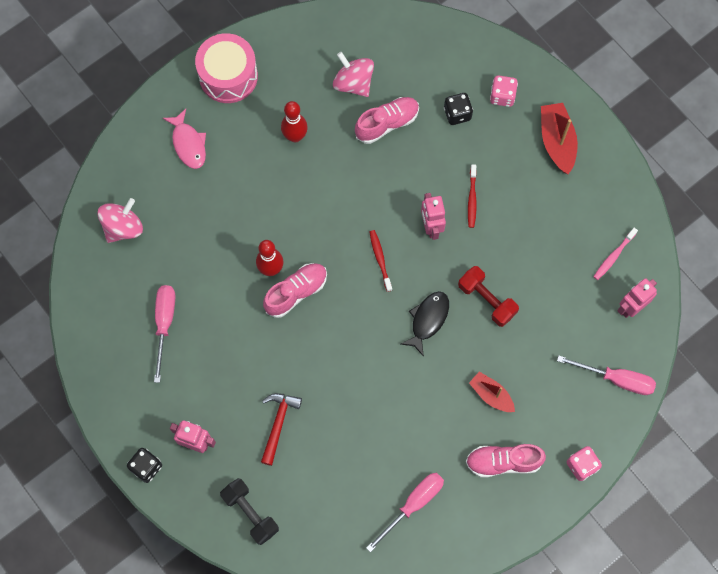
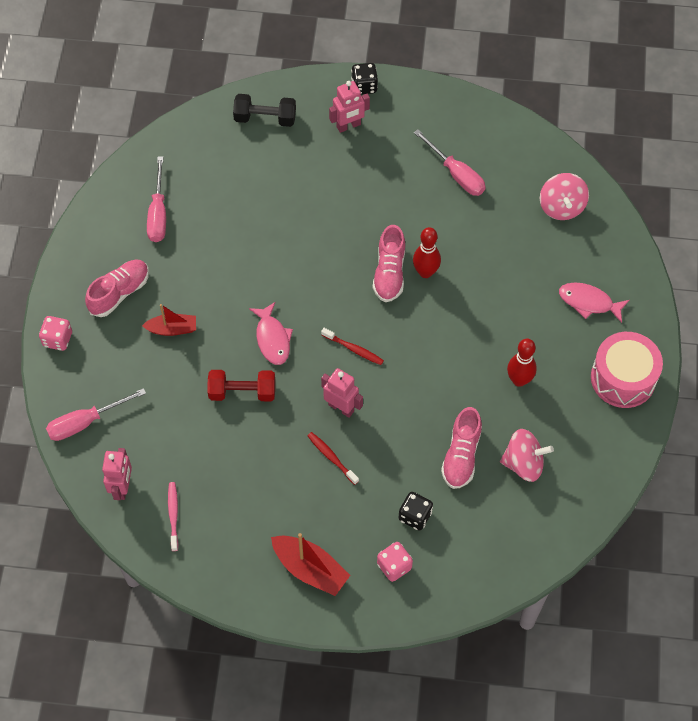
camera: 135 degrees right, 10 degrees down
(278, 424) = (306, 182): red hammer -> none
(428, 320) = (272, 339): black fish -> pink fish

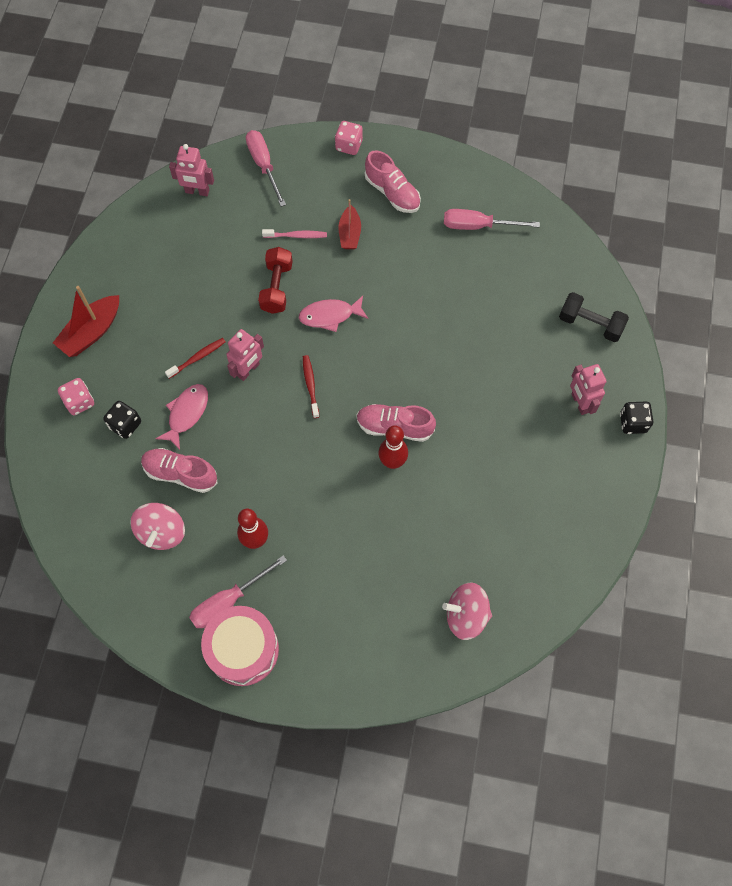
camera: 95 degrees right, 5 degrees up
(173, 515) = (163, 228): pink toothbrush -> pink toothbrush (296, 236)
(265, 118) = (590, 324): black dumbbell -> black dumbbell turned 75 degrees counterclockwise
(353, 349) = (310, 386): red toothbrush -> red toothbrush turned 135 degrees clockwise
(456, 174) = (514, 506): pink screwdriver -> pink screwdriver (228, 601)
(589, 302) = (340, 627): pink fish -> pink fish (186, 414)

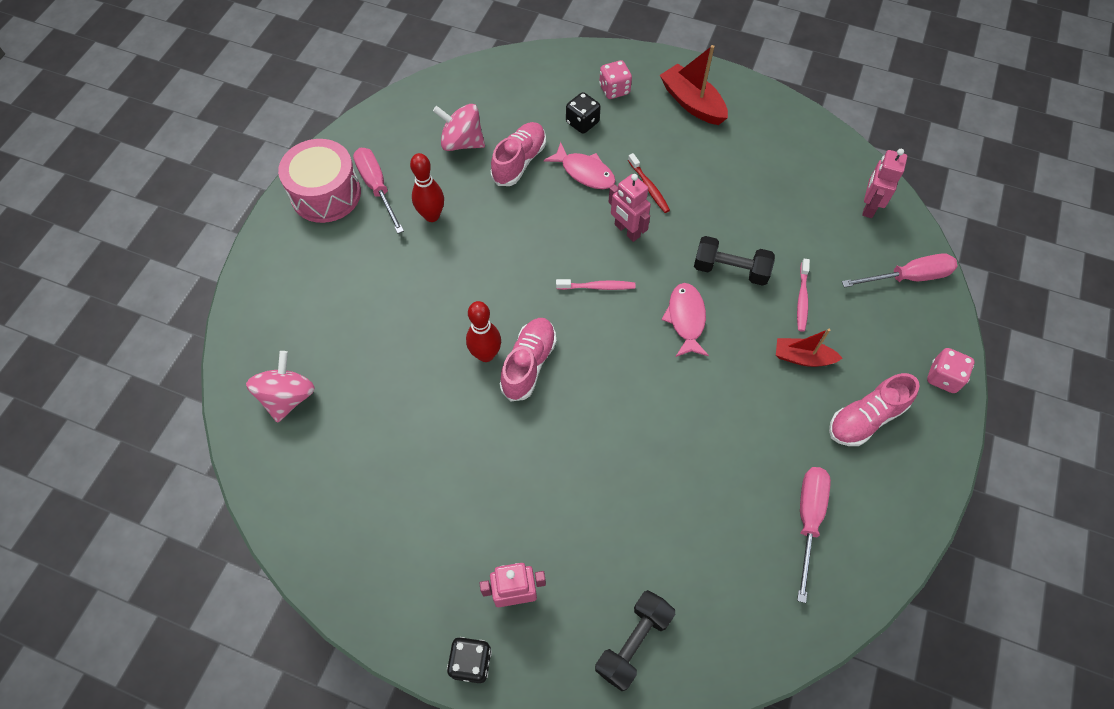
camera: 100 degrees right, 5 degrees down
(277, 287) = (730, 270): red dumbbell -> black dumbbell
(310, 386) = (597, 287): red toothbrush -> pink toothbrush

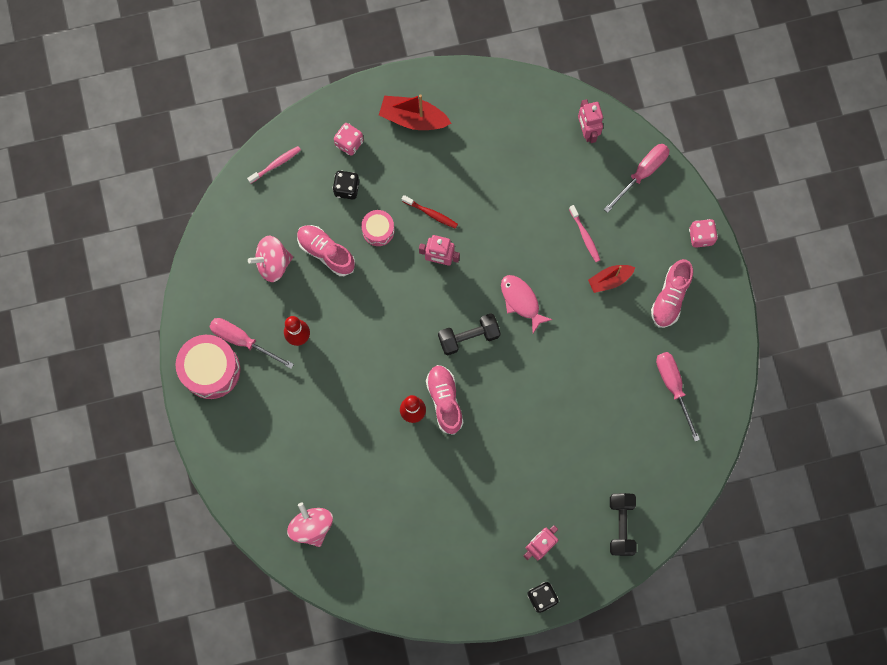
camera: 35 degrees left, 15 degrees up
(519, 162) = (326, 252): pink shoe -> pink shoe turned 45 degrees counterclockwise
(584, 172) = (378, 230): pink fish -> pink drum
(597, 287) = (449, 316): pink toothbrush -> pink toothbrush (275, 164)
(730, 270) = (526, 244): black dumbbell -> black dumbbell (468, 337)

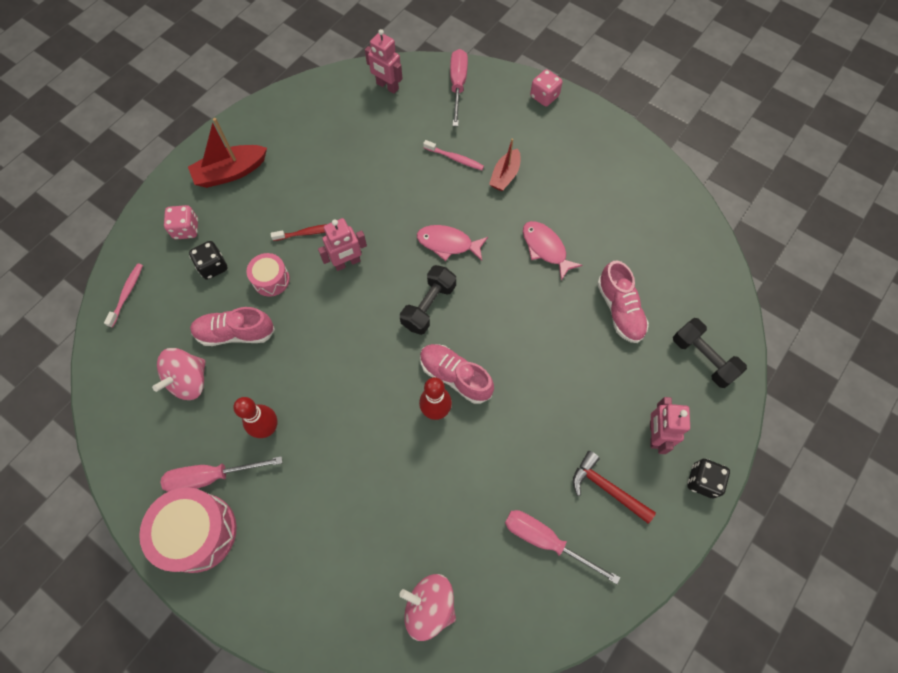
camera: 40 degrees left, 10 degrees down
(477, 551) = (607, 488): none -> red hammer
(587, 361) = (545, 248): none -> pink fish
(670, 297) = (564, 154): pink shoe -> pink shoe (619, 310)
(673, 387) = (632, 216): pink screwdriver -> pink screwdriver (545, 540)

